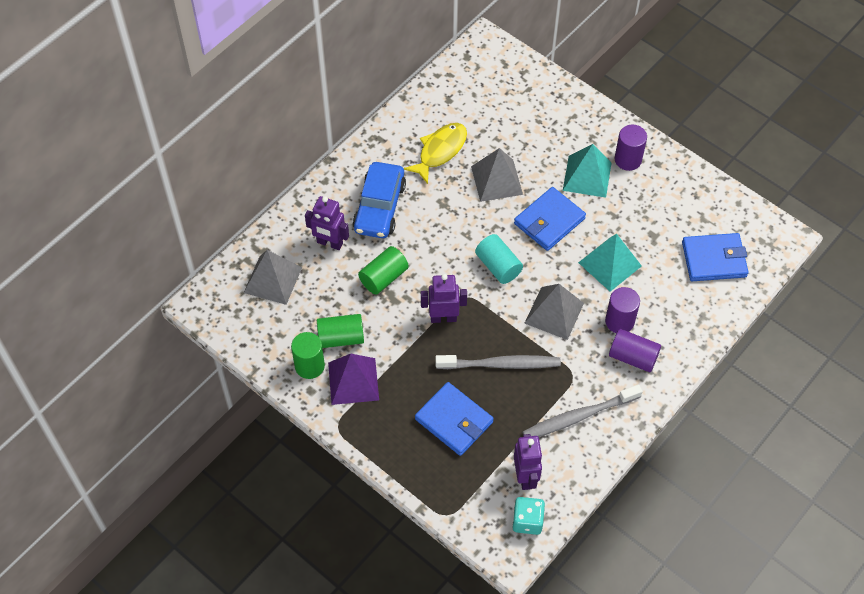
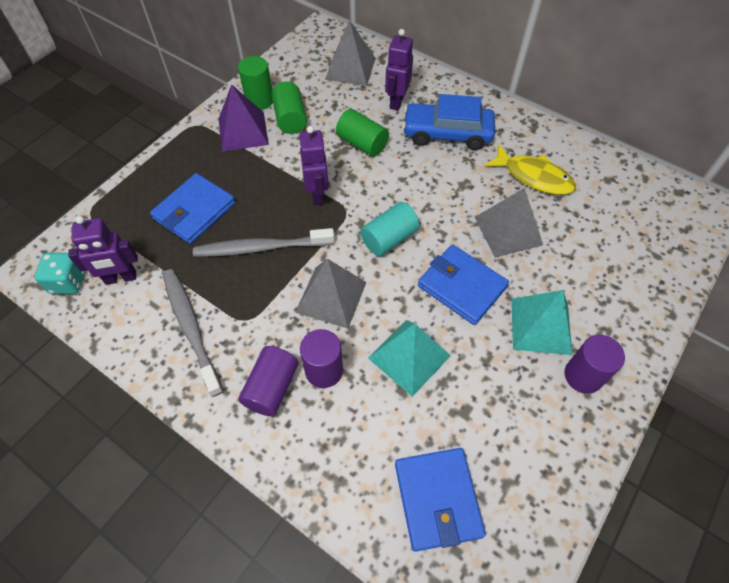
camera: 85 degrees right, 0 degrees up
(501, 364) = (261, 248): grey toothbrush -> grey toothbrush turned 90 degrees clockwise

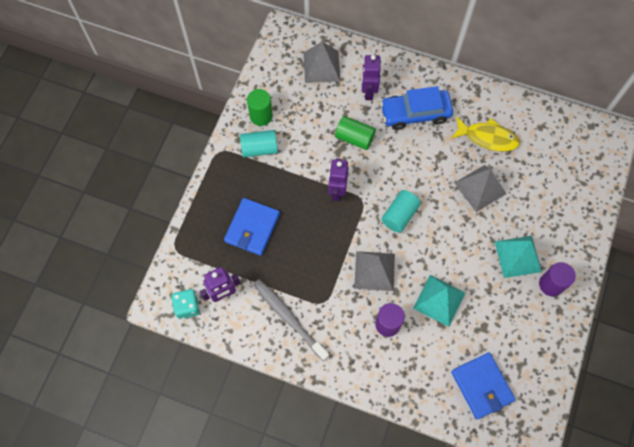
camera: 15 degrees left, 10 degrees up
(243, 131) = (259, 148): purple pyramid -> turquoise cylinder
(261, 248) = (312, 245): grey toothbrush -> none
(272, 387) = (358, 344): purple cylinder -> none
(290, 119) = (291, 128): green cylinder -> none
(318, 194) = (337, 191): purple robot -> purple robot turned 150 degrees counterclockwise
(461, 286) = (459, 240): blue wallet -> none

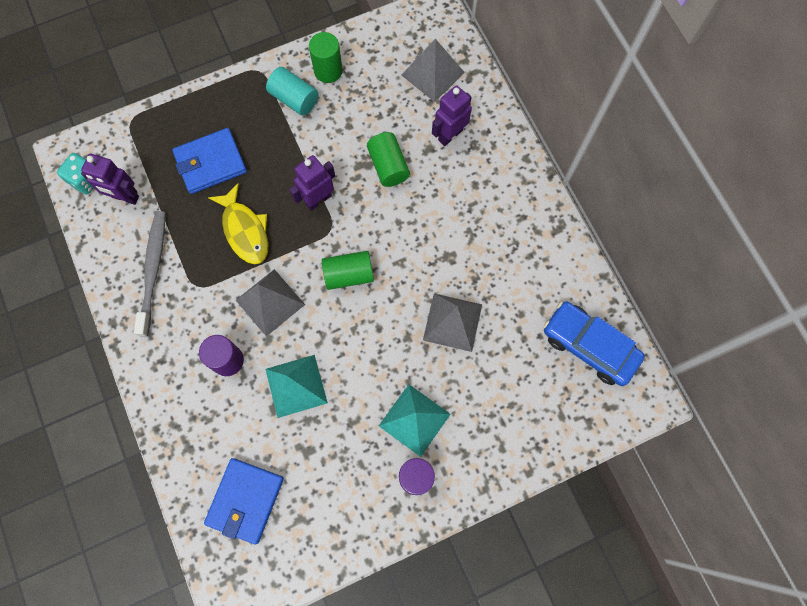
camera: 45 degrees right, 5 degrees up
(399, 215) = (348, 274): turquoise cylinder -> green cylinder
(415, 113) = (471, 195): blue car -> blue car (589, 346)
(487, 137) = (515, 282): yellow fish -> yellow fish (245, 230)

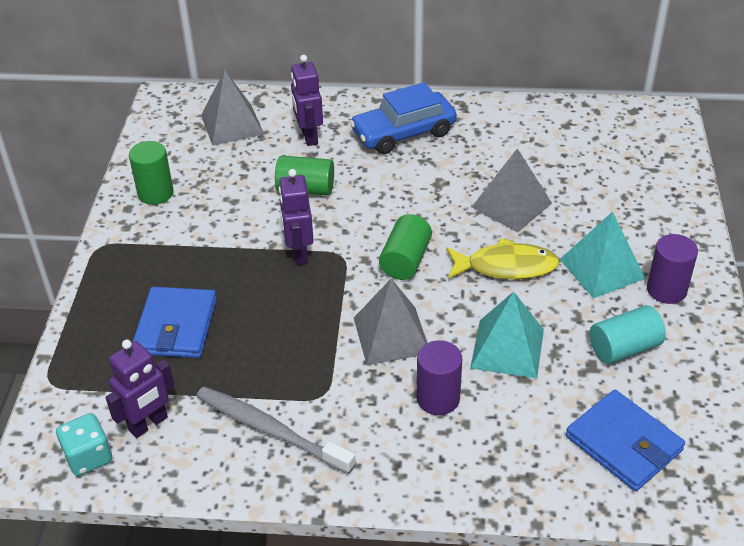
camera: 60 degrees left, 30 degrees down
(245, 230) = (286, 326): yellow fish -> yellow fish (506, 266)
(294, 99) = (163, 230): turquoise cylinder -> turquoise cylinder (624, 348)
(589, 346) = (594, 129): blue car -> blue car (403, 133)

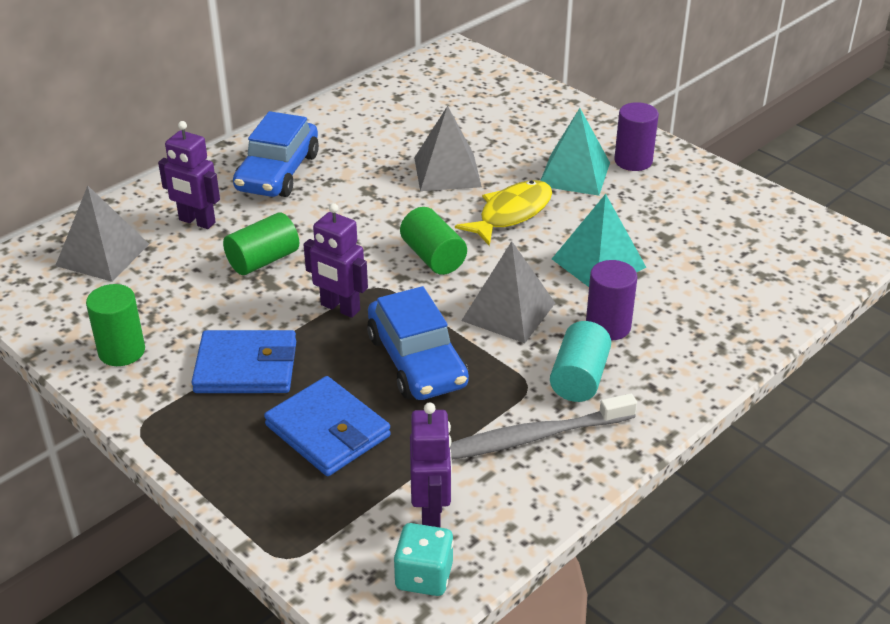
camera: 50 degrees left, 5 degrees down
(287, 323) = (417, 361): none -> blue car
(624, 348) = (665, 212): turquoise cylinder -> turquoise cylinder (579, 378)
(624, 443) = (755, 266): blue wallet -> blue wallet (246, 367)

